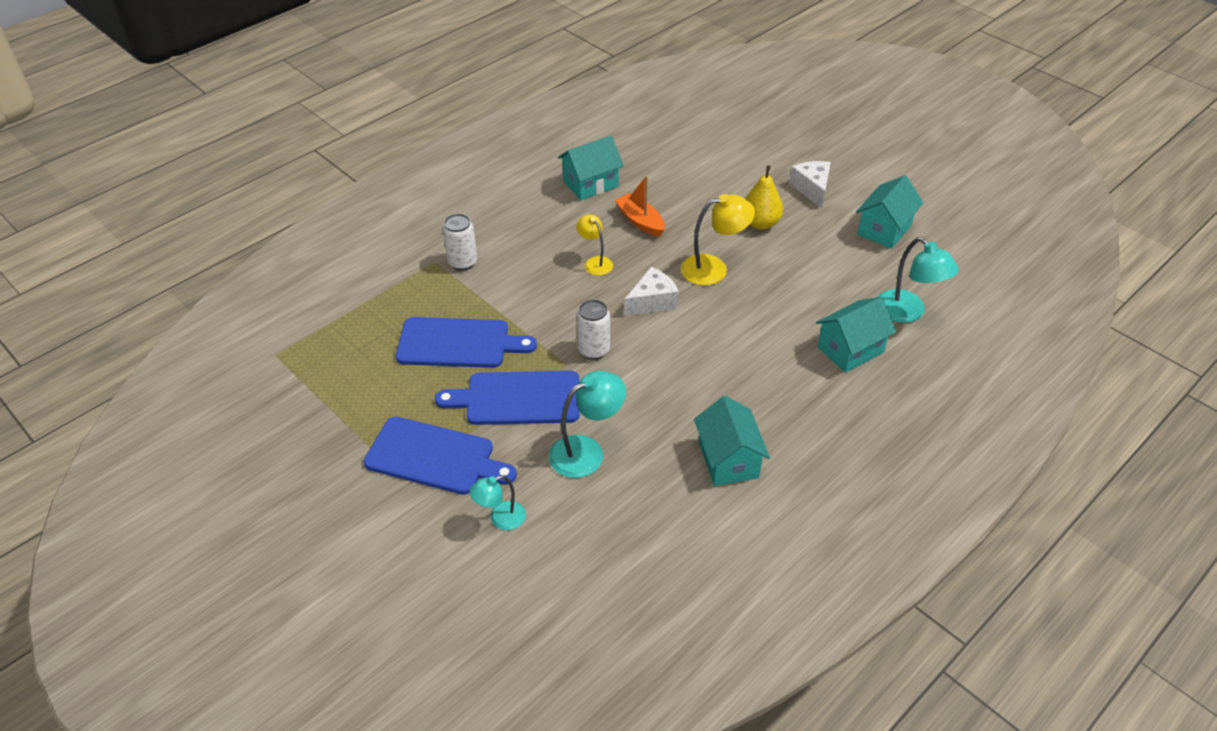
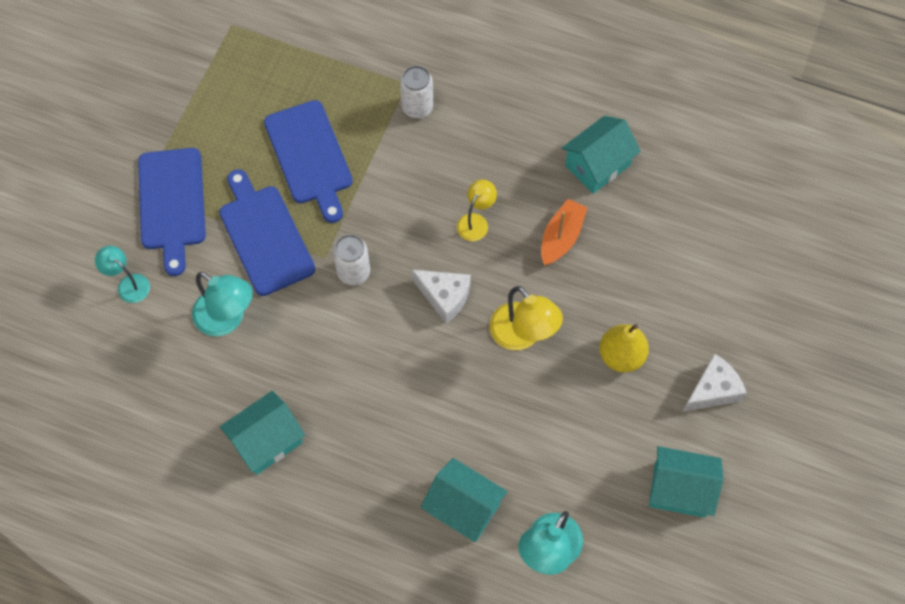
camera: 65 degrees right, 20 degrees up
(590, 184) = (597, 165): turquoise house -> turquoise house turned 75 degrees counterclockwise

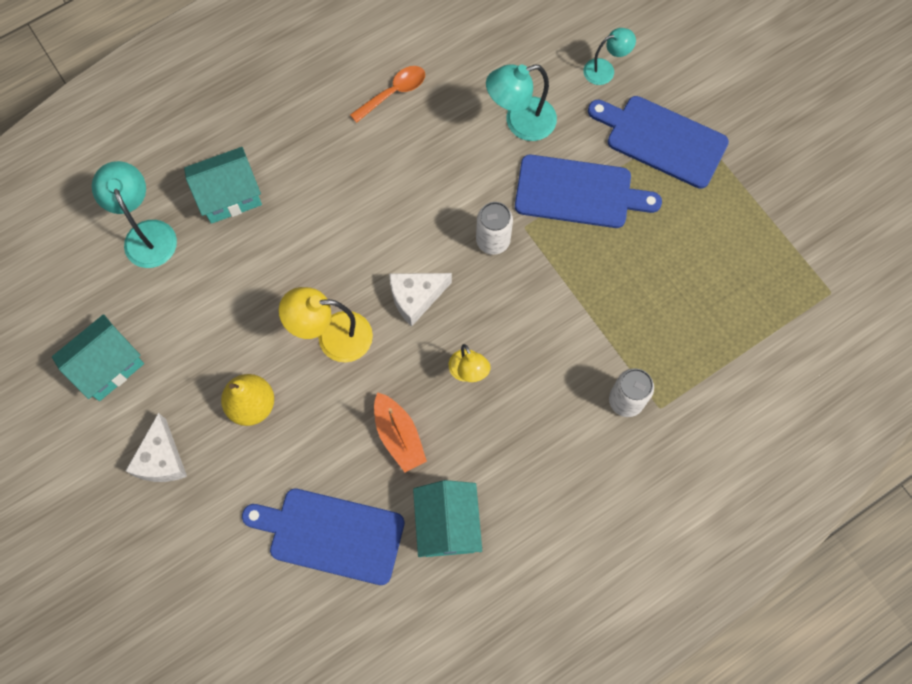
camera: 125 degrees right, 5 degrees up
(267, 441) = (393, 93): turquoise house -> orange spoon
(310, 156) = (635, 274): blue cutting board -> blue cutting board (331, 535)

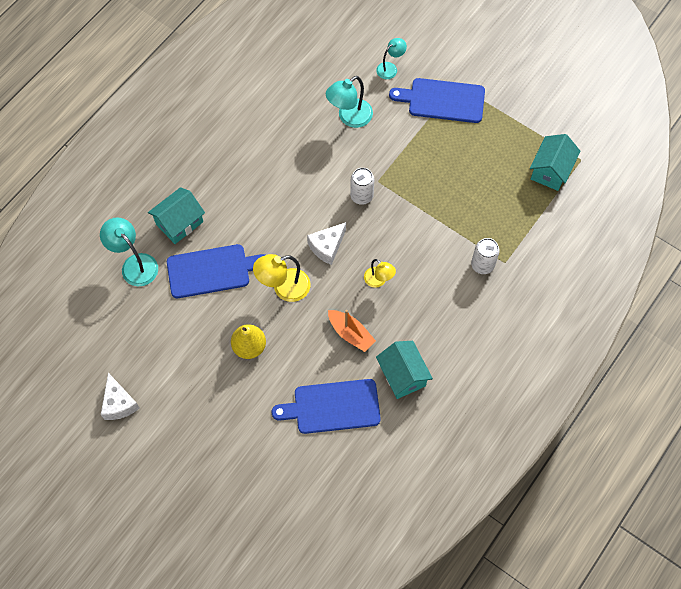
camera: 20 degrees left, 5 degrees down
(108, 366) = (144, 355): turquoise house -> turquoise house (551, 171)
(162, 459) = (205, 399): white cheese -> white cheese (119, 403)
(393, 93) = (260, 124): orange spoon -> none
(578, 192) = (403, 149): blue cutting board -> blue cutting board (212, 271)

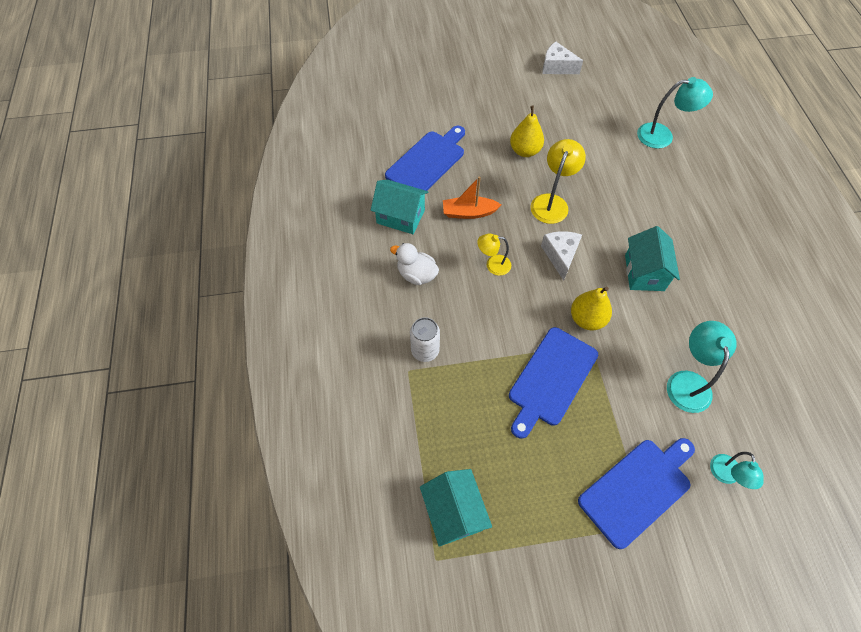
camera: 135 degrees right, 5 degrees down
(179, 223) = (677, 182): turquoise house -> turquoise house (644, 272)
(212, 271) = (612, 172): blue cutting board -> blue cutting board (551, 379)
(361, 196) = (587, 319): white can -> yellow pear
(437, 320) = (416, 274): none -> white duck

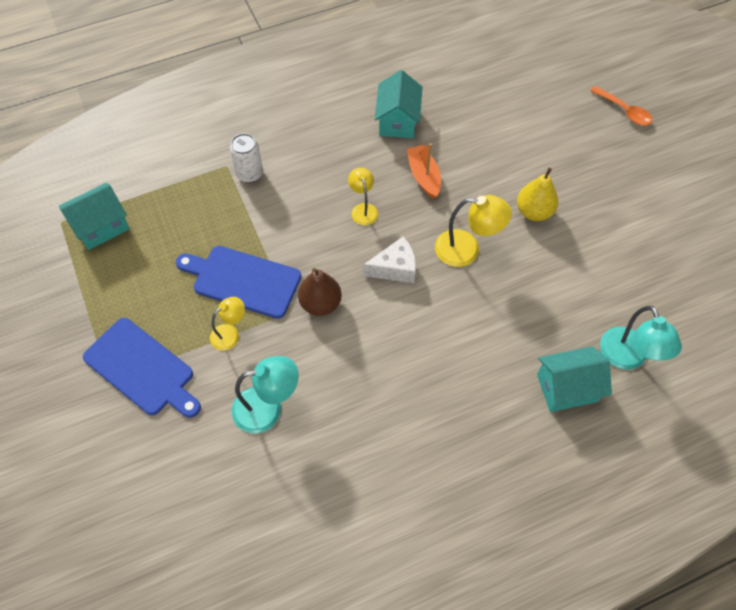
camera: 75 degrees right, 0 degrees up
(416, 274) = (331, 149): white duck -> none
(427, 162) = (479, 126): blue cutting board -> none
(442, 71) = (624, 111): none -> orange spoon
(556, 67) = (695, 223): white cheese -> none
(587, 319) = (320, 303): yellow pear -> brown pear
(608, 400) = (230, 334): none -> yellow lamp
(644, 272) = (398, 354): turquoise house -> turquoise house (567, 388)
(725, 475) = (168, 450): turquoise lamp -> none

